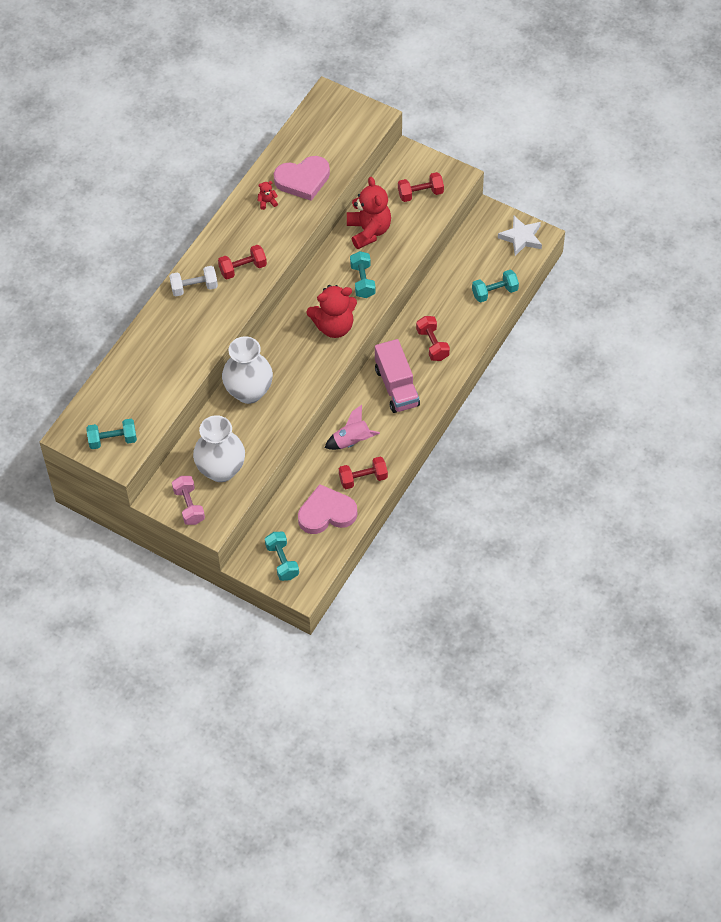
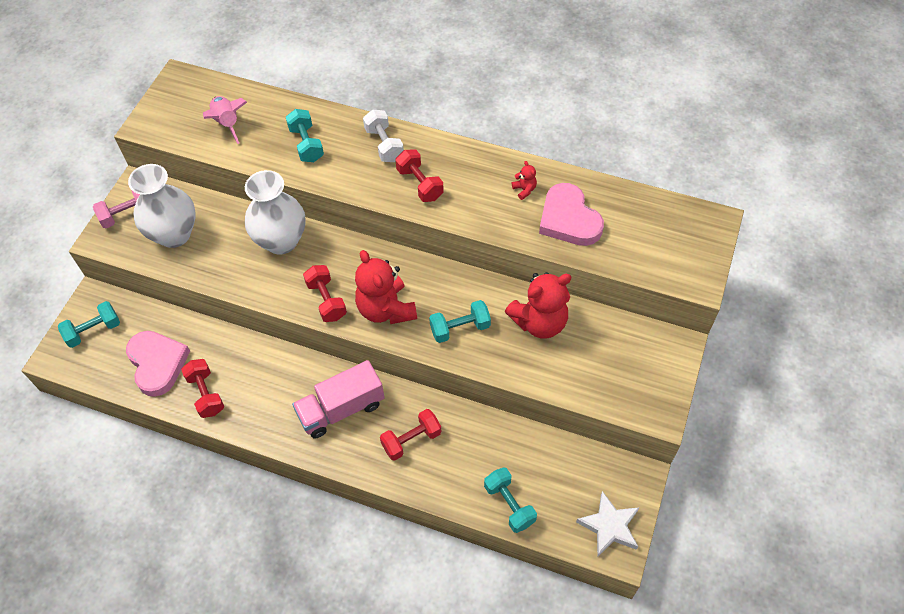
camera: 80 degrees right, 0 degrees up
(112, 440) = (172, 114): turquoise dumbbell -> turquoise dumbbell (306, 144)
(352, 441) = (258, 373): pink rocket -> pink rocket (227, 123)
(420, 194) = (616, 371): red dumbbell -> red dumbbell (326, 300)

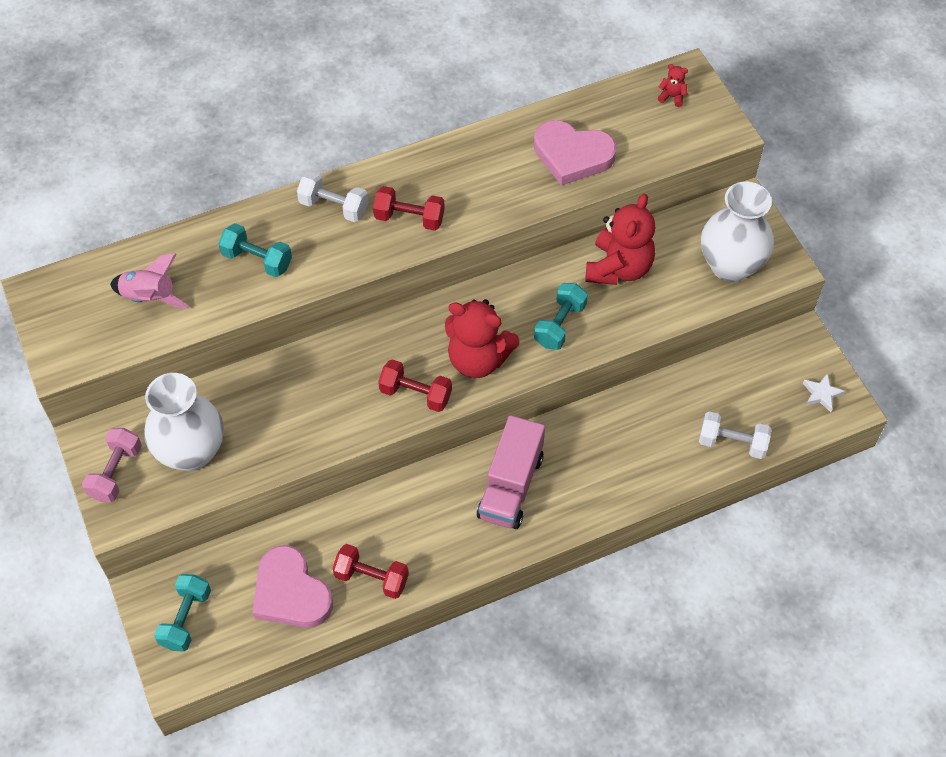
camera: 45 degrees left, 0 degrees up
(157, 364) = (291, 592): pink heart -> pink heart turned 150 degrees counterclockwise
(281, 241) = (309, 376): white vase -> white vase (730, 266)
(411, 440) = (599, 460): red dumbbell -> none
(509, 504) = (732, 443): turquoise dumbbell -> white dumbbell
(524, 190) = (507, 157): red teddy bear -> red teddy bear (672, 97)
(609, 526) = (821, 394): white star -> white star, size x0.60

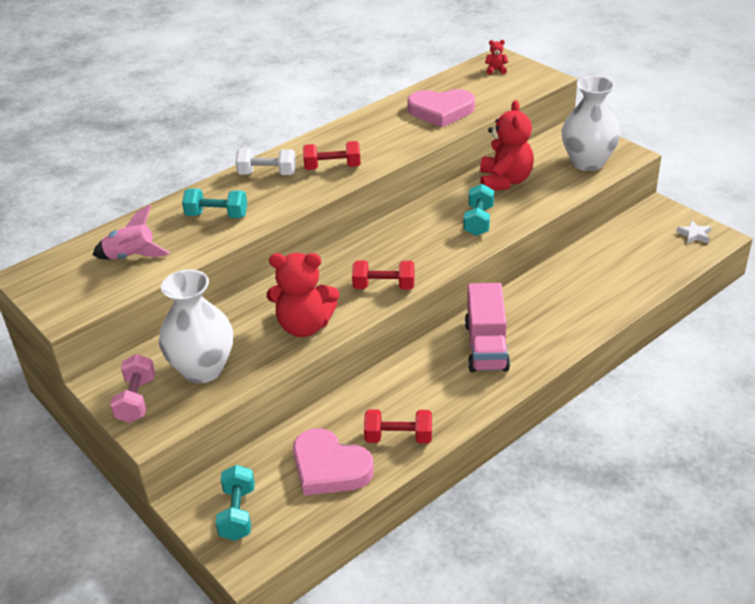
camera: 15 degrees left, 20 degrees down
(478, 359) = (424, 255): red teddy bear -> red teddy bear (304, 326)
(732, 443) = (646, 278): white dumbbell -> none

